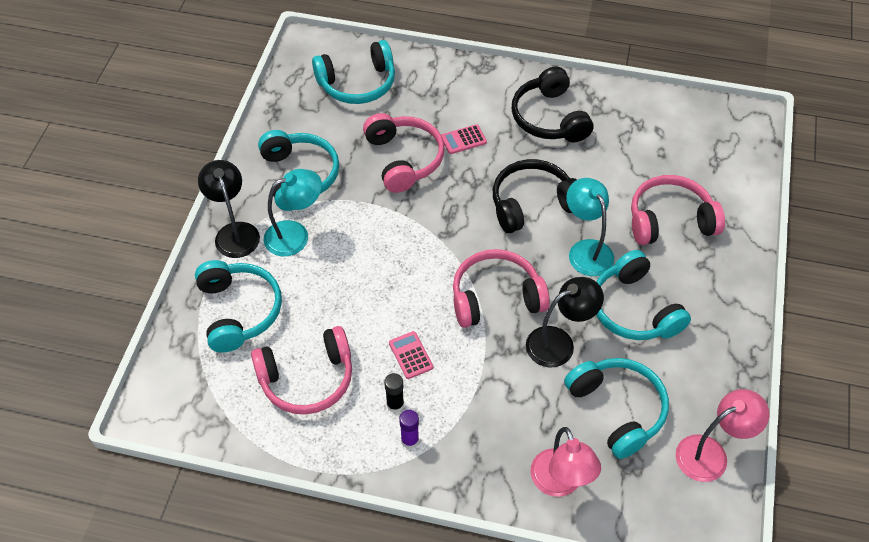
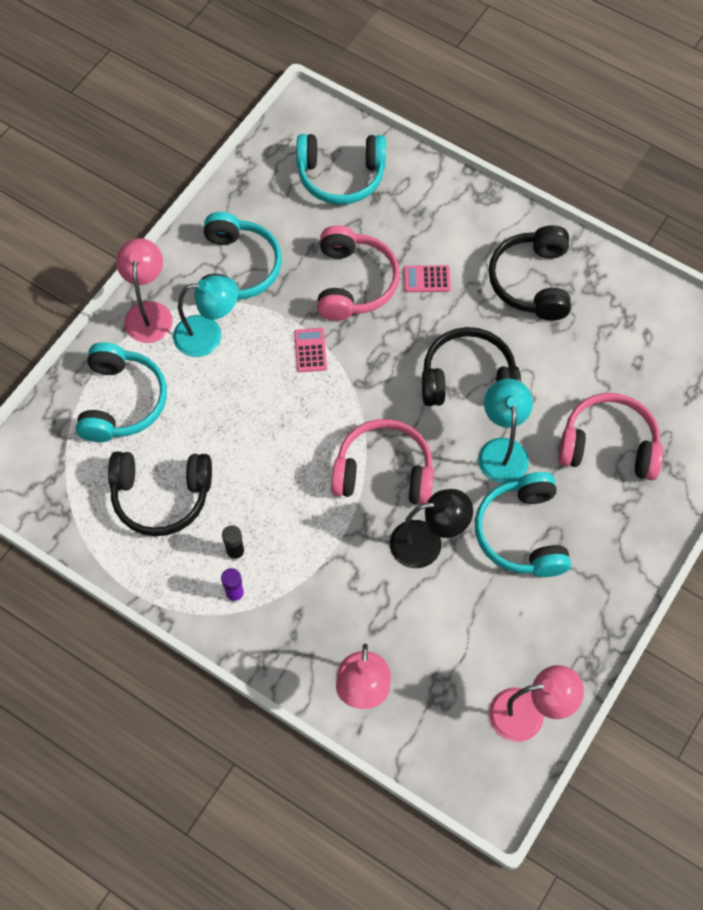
camera: 20 degrees right, 10 degrees up
(235, 232) = (149, 312): black lamp -> pink lamp
(307, 379) = (161, 496): pink headphones -> black headphones
(410, 355) = (272, 506): pink calculator -> pink calculator (310, 350)
(617, 409) = (455, 634): turquoise headphones -> none

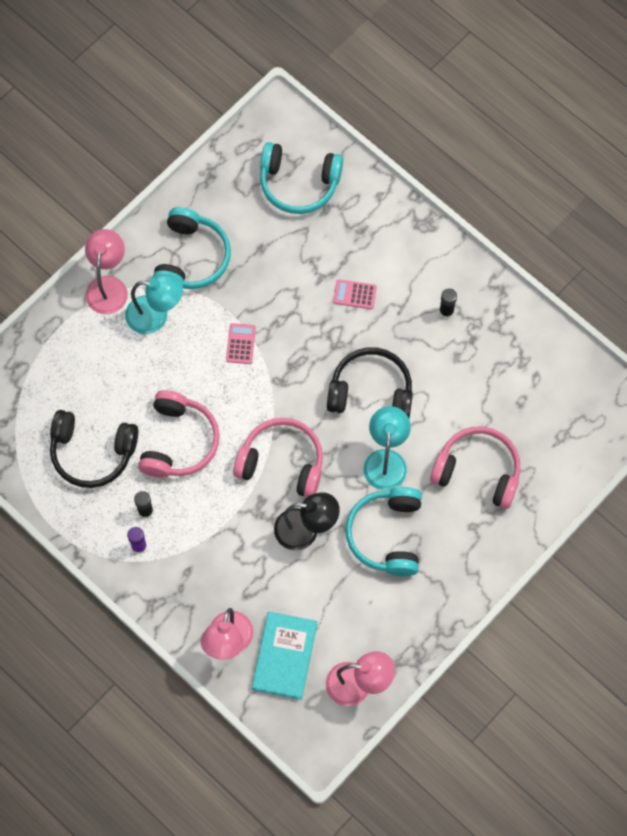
camera: 10 degrees right, 5 degrees up
(122, 401) = (73, 363): turquoise headphones -> none
(354, 283) = (290, 287): pink headphones -> pink headphones (179, 442)
(433, 694) = (284, 656): none -> turquoise book
(531, 281) = (446, 311): black headphones -> black glue stick

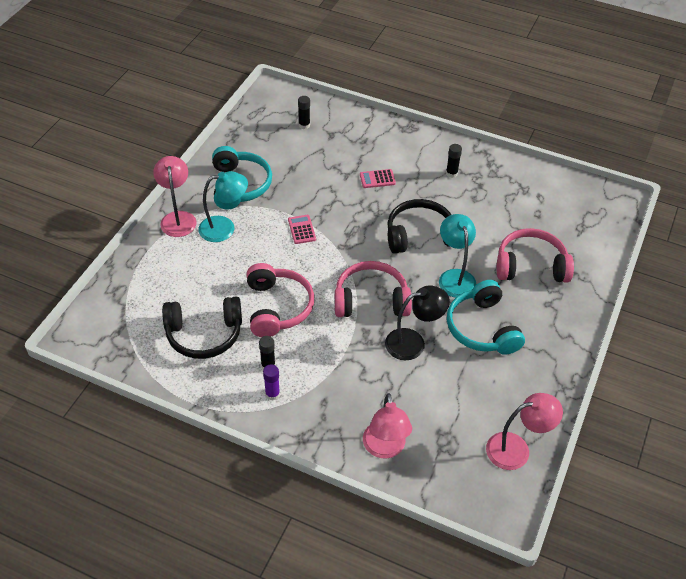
camera: 20 degrees left, 20 degrees down
(284, 656) = (440, 445): turquoise book -> none
(299, 184) = (304, 125): turquoise headphones -> black glue stick

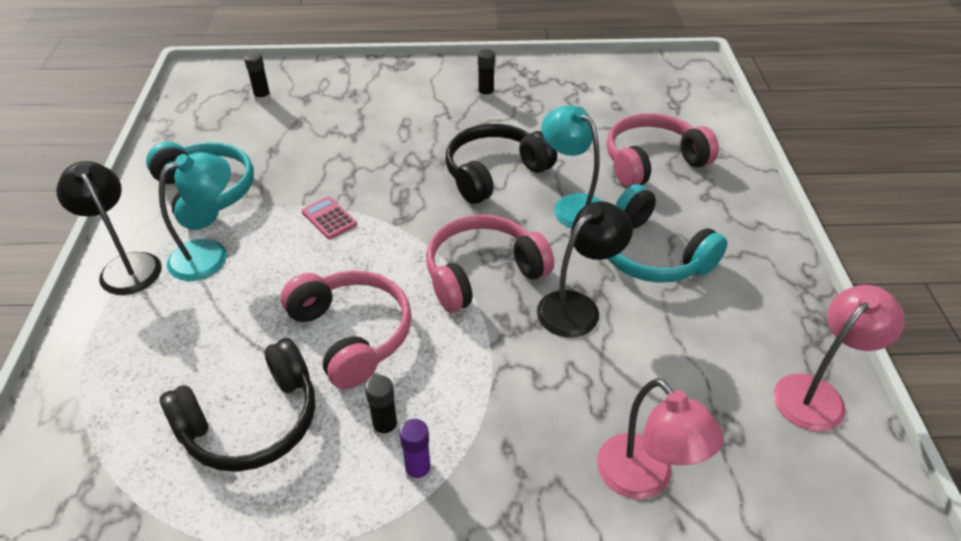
camera: 25 degrees left, 5 degrees down
(178, 218) = (126, 266): pink lamp -> black lamp
(377, 179) = (397, 128): pink calculator -> none

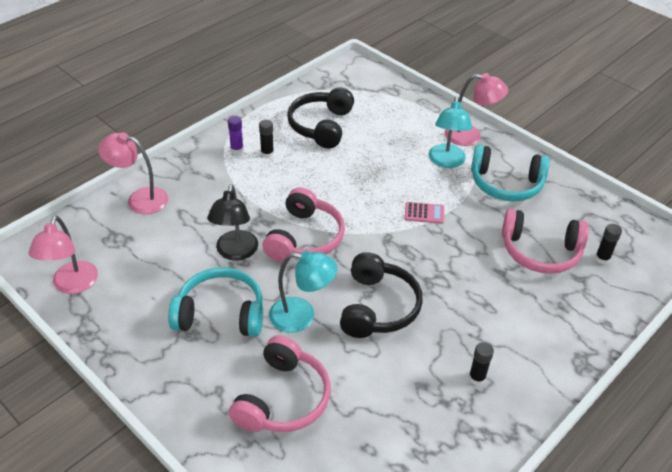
camera: 135 degrees right, 0 degrees up
(126, 266) = (470, 136): black lamp -> pink lamp
(352, 334) = (328, 173): pink headphones -> pink headphones (540, 251)

